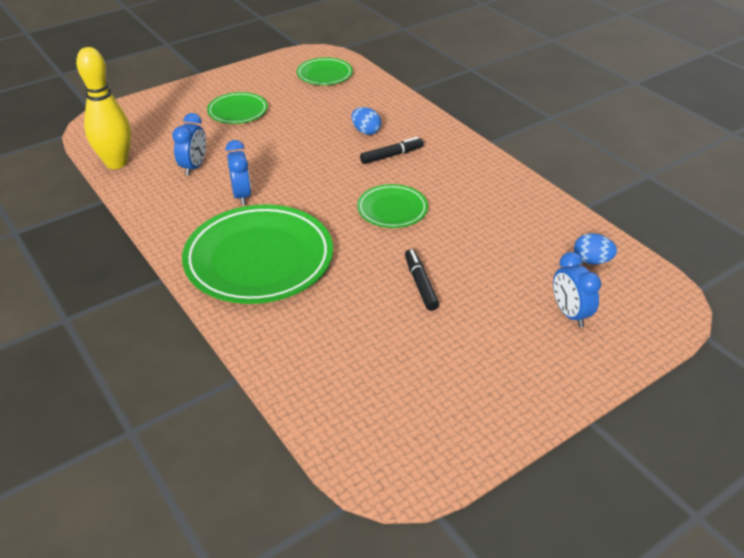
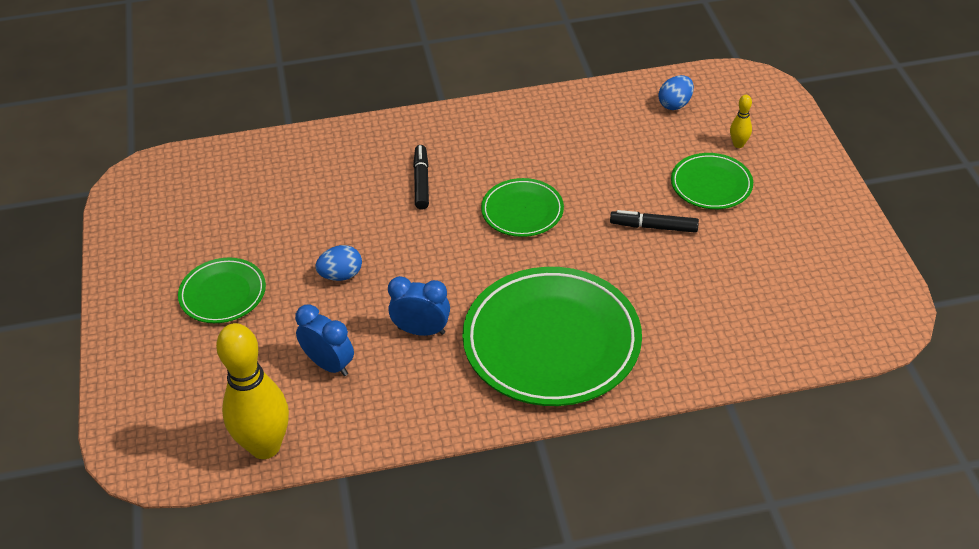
camera: 65 degrees left, 5 degrees up
(324, 74) = (194, 188): green plate -> green plate (711, 184)
(366, 131) = (357, 188): blue egg -> blue egg (341, 275)
(570, 314) = (738, 144): blue clock -> yellow bowling pin

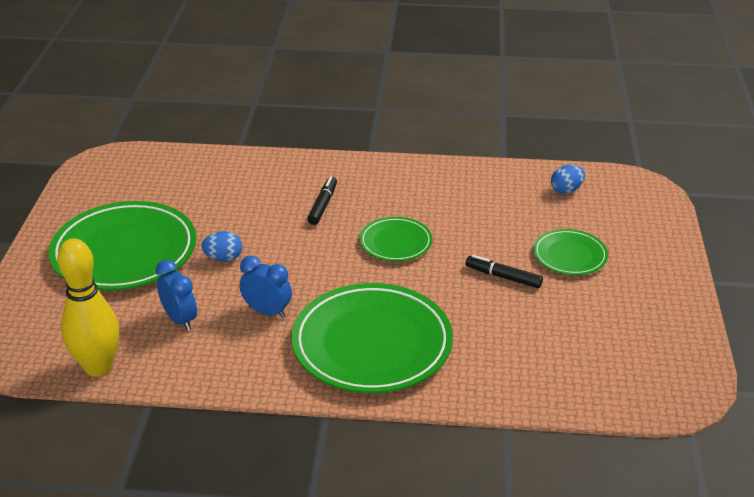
camera: 15 degrees right, 10 degrees down
(223, 294) = (124, 252): green plate -> green plate, size x1.96
(738, 144) = (609, 230): yellow bowling pin -> none

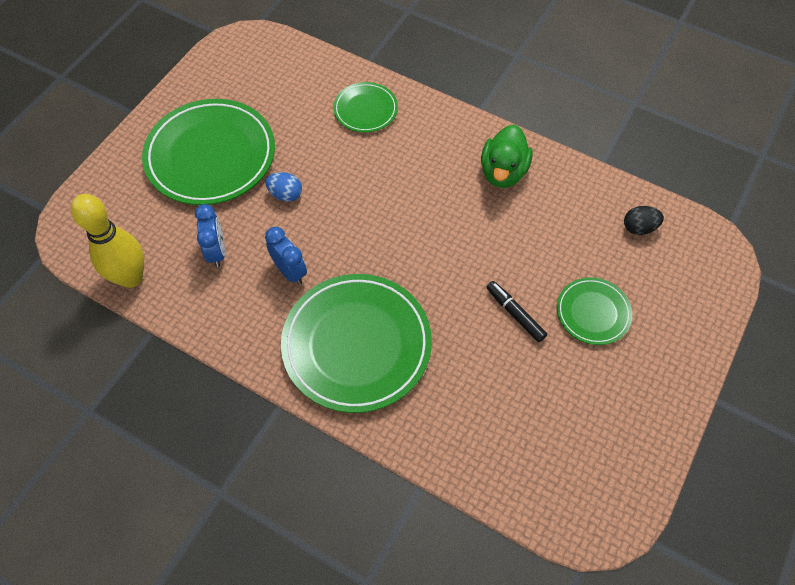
camera: 25 degrees right, 25 degrees up
(323, 205) = (401, 162): black marker -> none
(395, 242) = (441, 233): green plate -> green plate (365, 110)
(422, 186) = (503, 172): none -> green duck
(566, 190) = (639, 228): blue egg -> black egg

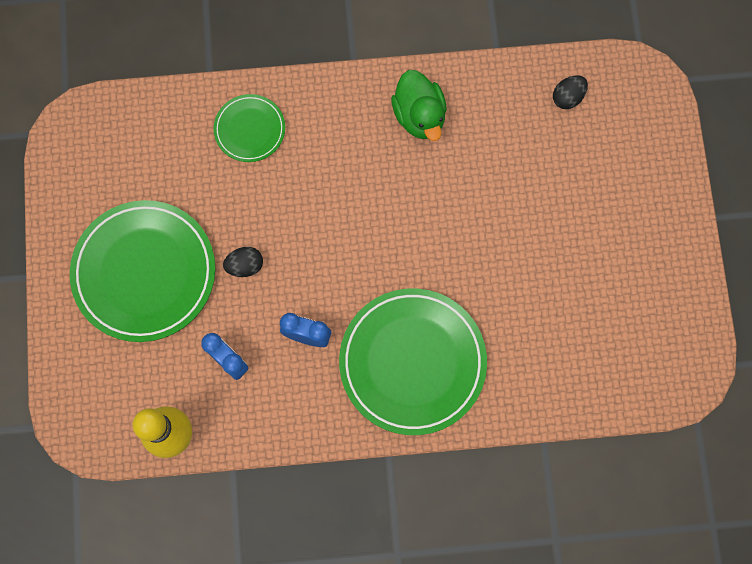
camera: 35 degrees left, 15 degrees up
(285, 194) = (245, 265): blue egg -> black egg
(515, 314) = (519, 248): black marker -> none
(593, 312) = (579, 204): green plate -> none

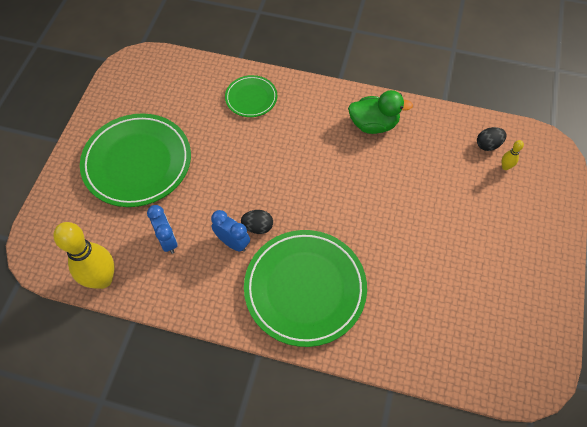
camera: 20 degrees right, 15 degrees down
(245, 265) = (209, 180): black egg -> black egg (258, 227)
(419, 116) = (373, 124): green duck -> green duck turned 90 degrees counterclockwise
(596, 121) = (505, 167): none -> yellow bowling pin

